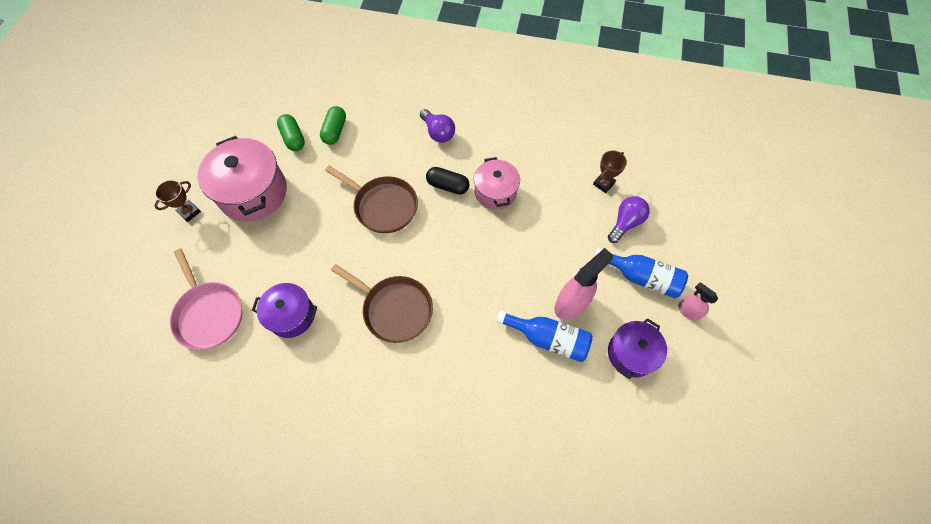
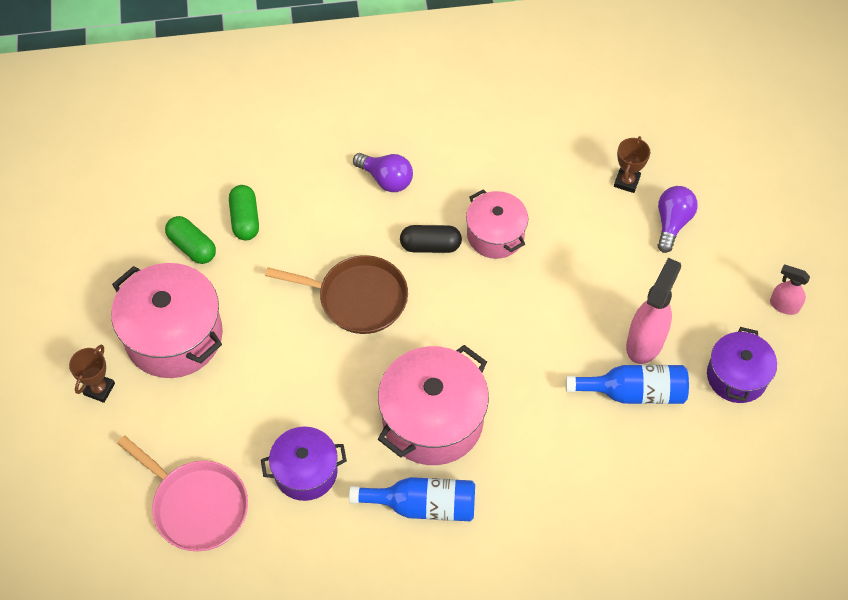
camera: 20 degrees left, 5 degrees down
(394, 309) = (432, 420): brown pan -> pink pot
(641, 277) = (715, 283): blue bottle -> blue bottle (423, 505)

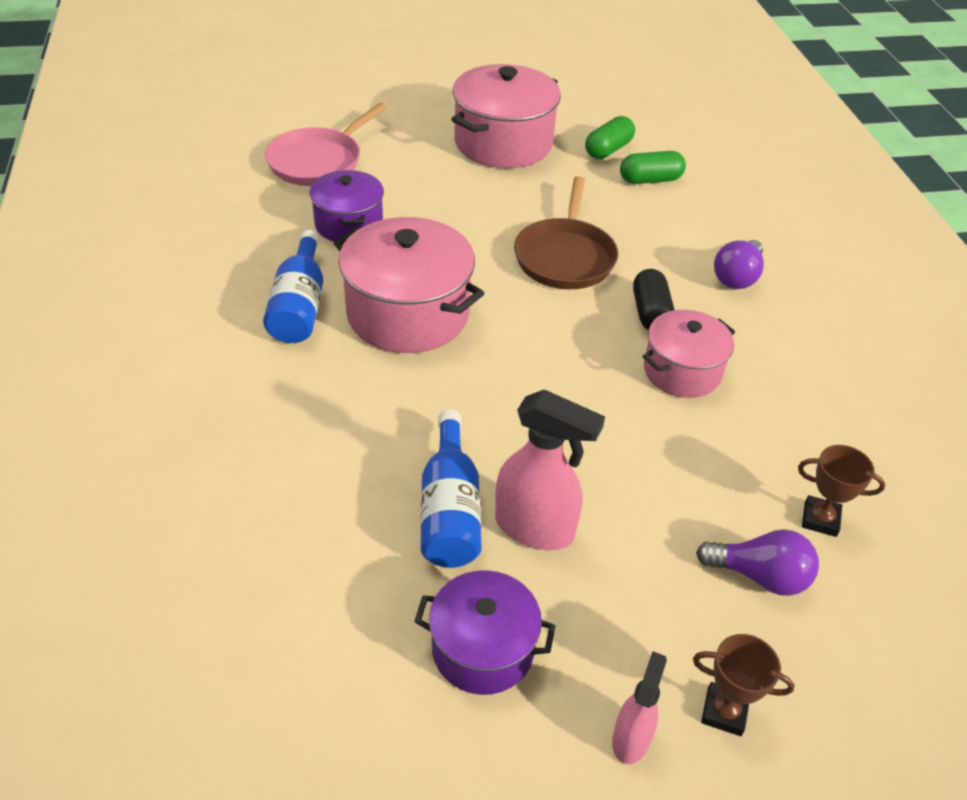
camera: 85 degrees right, 15 degrees down
(99, 389) = (443, 107): brown trophy -> brown trophy (724, 712)

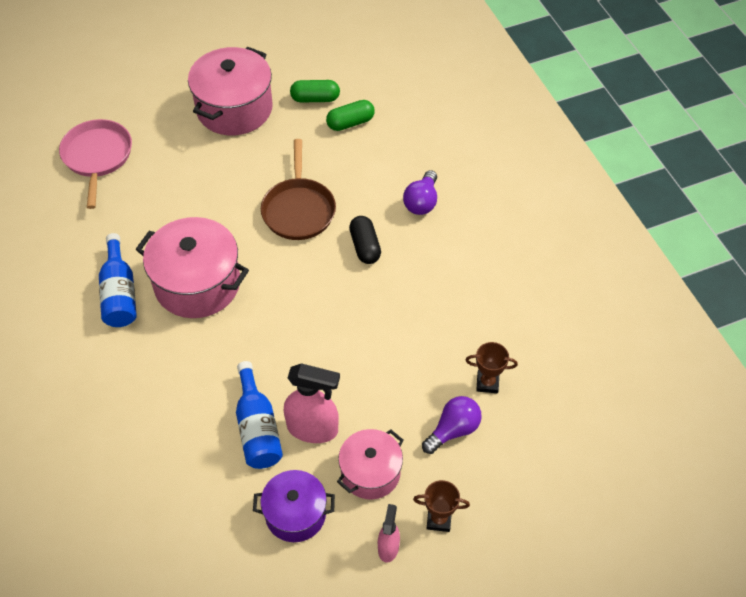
camera: 10 degrees left, 10 degrees up
(318, 161) = (97, 157): pink pan -> pink pan turned 150 degrees clockwise
(349, 224) = (136, 213): purple pot -> none
(608, 150) = (315, 99): green capsule -> green capsule turned 60 degrees clockwise
(682, 371) = (391, 290): pink pot -> pink pot (370, 472)
(760, 576) = (453, 430): purple light bulb -> purple light bulb turned 45 degrees counterclockwise

